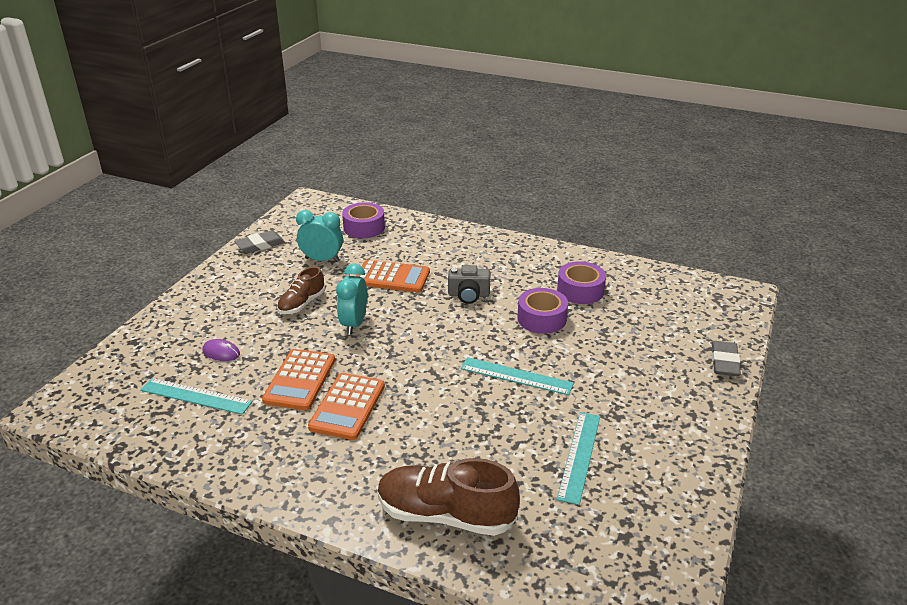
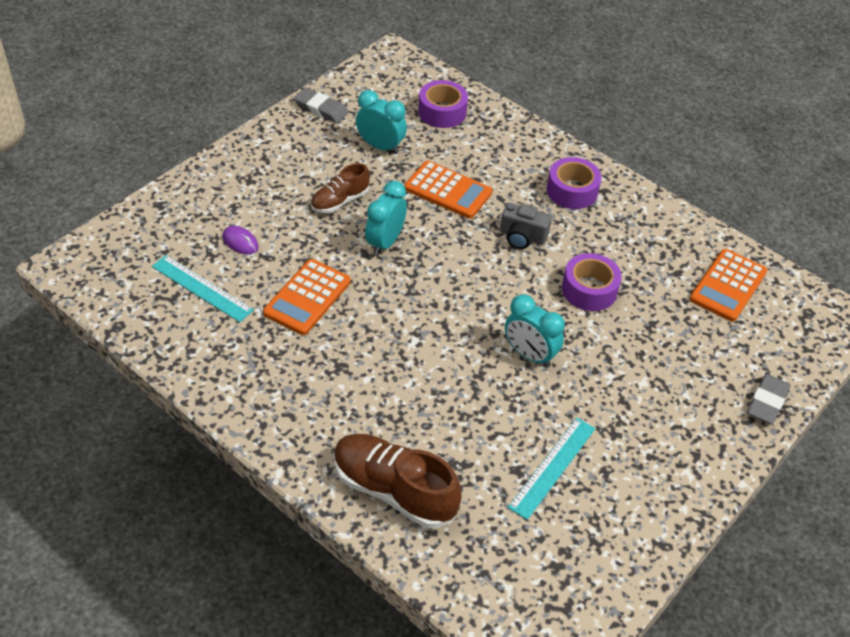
camera: 15 degrees right, 15 degrees up
(260, 245) = (321, 109): grey eraser -> grey eraser turned 45 degrees clockwise
(347, 406) = (344, 342): orange calculator -> orange calculator (728, 286)
(516, 376) = (529, 355): turquoise ruler -> turquoise clock
(580, 290) = (650, 264): purple tape -> purple tape (572, 191)

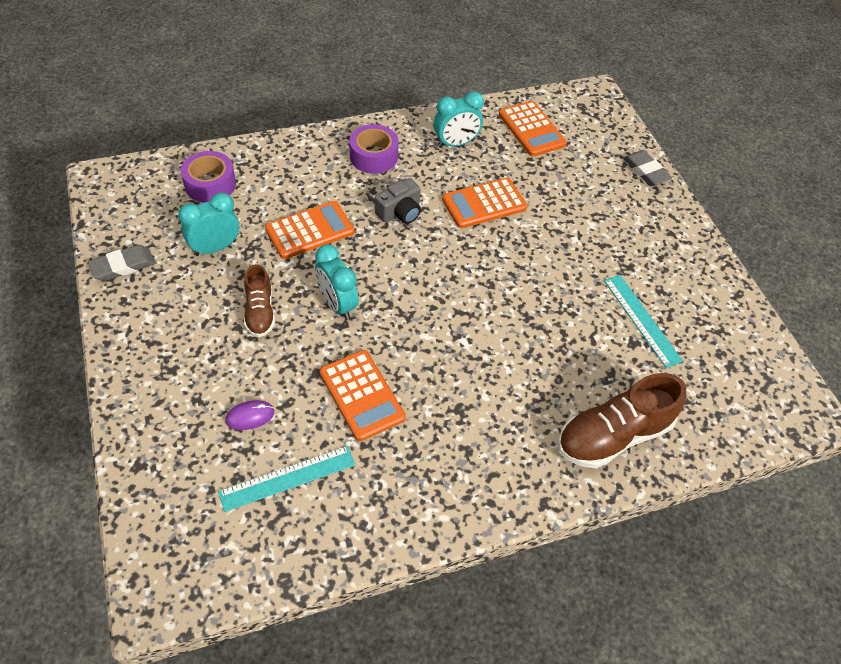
camera: 60 degrees left, 5 degrees up
(529, 355) = (526, 274): turquoise clock -> turquoise clock (455, 143)
(589, 290) = (484, 204): purple tape -> orange calculator

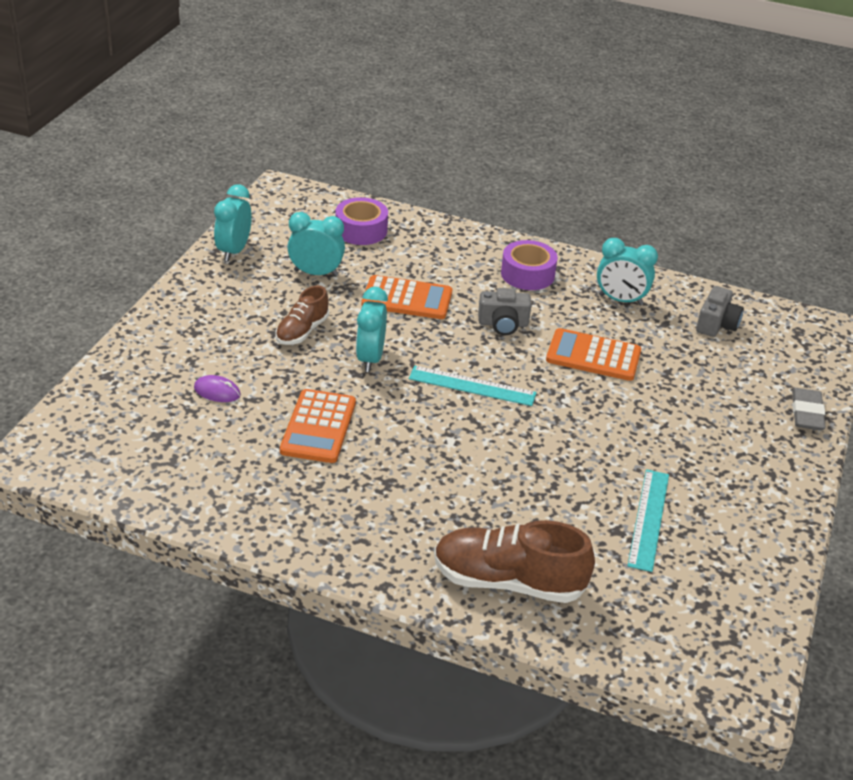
camera: 40 degrees right, 15 degrees down
(123, 266) = (234, 251): grey eraser -> turquoise clock
(288, 478) = (199, 444): turquoise ruler -> turquoise ruler (472, 386)
(531, 129) = (716, 324): orange calculator -> grey camera

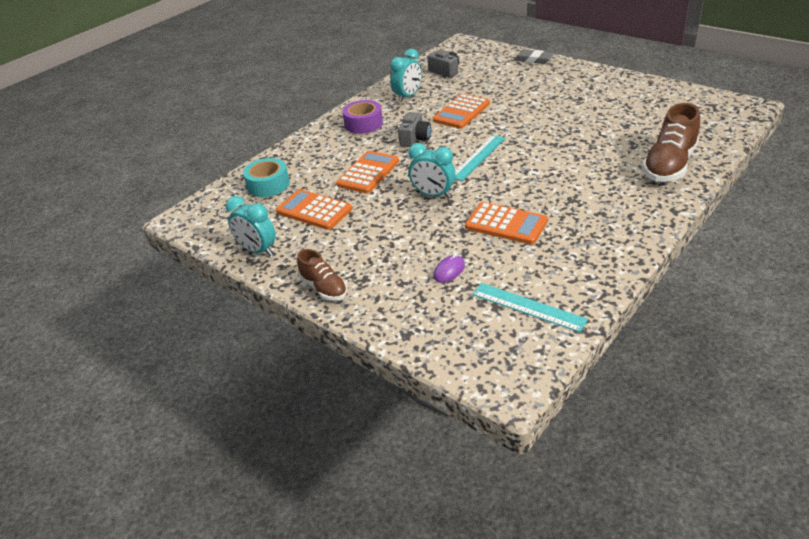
camera: 65 degrees left, 0 degrees up
(302, 331) = (387, 223): brown shoe -> brown shoe (324, 288)
(316, 273) = (314, 210): turquoise clock -> orange calculator
(361, 230) = (268, 185): purple tape -> turquoise tape
(649, 519) = (616, 114): turquoise ruler -> turquoise ruler (528, 307)

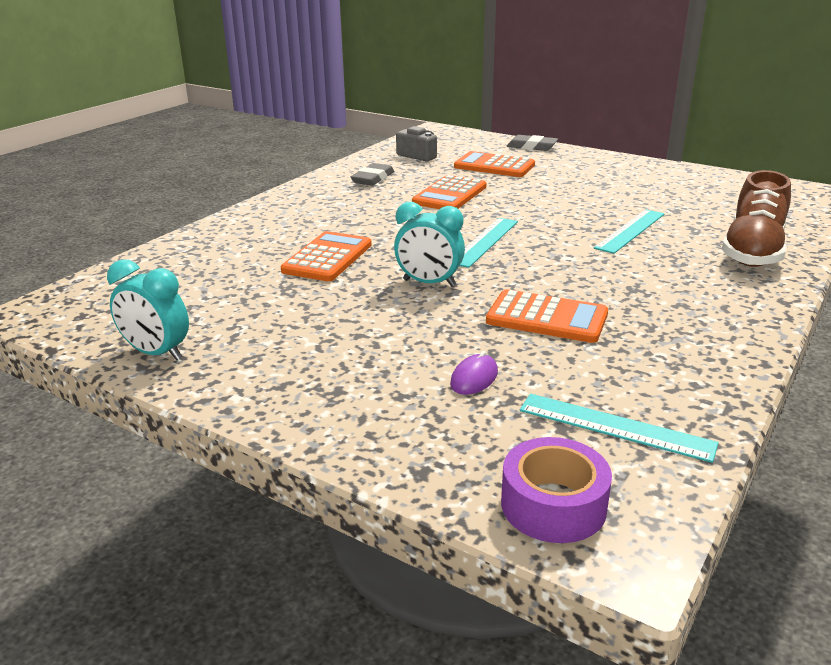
camera: 10 degrees left, 10 degrees down
(268, 185) = (175, 271): turquoise tape -> none
(314, 210) = (248, 302): orange calculator -> orange calculator (494, 166)
(324, 288) = (270, 404): brown shoe -> none
(363, 124) = (314, 205): purple tape -> purple tape (553, 505)
(408, 96) = (373, 178): turquoise clock -> grey eraser
(415, 139) = (390, 221): grey camera -> none
(585, 146) = (630, 231): none -> turquoise ruler

